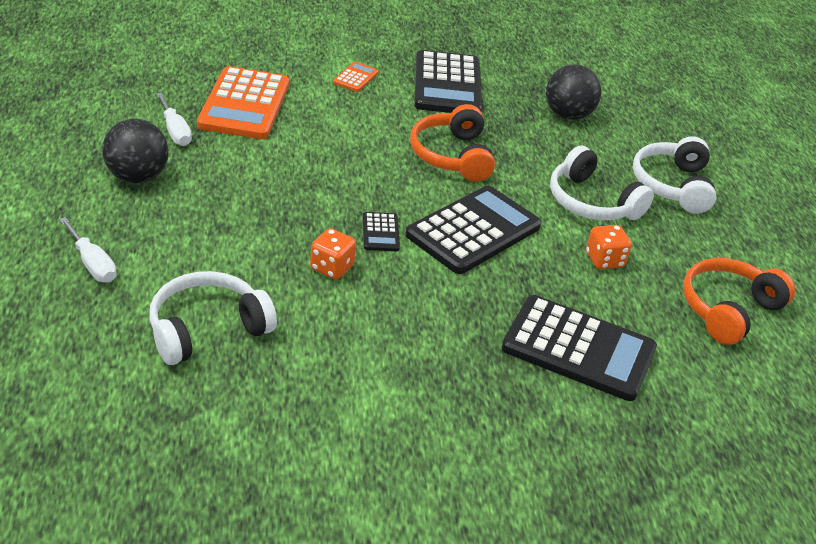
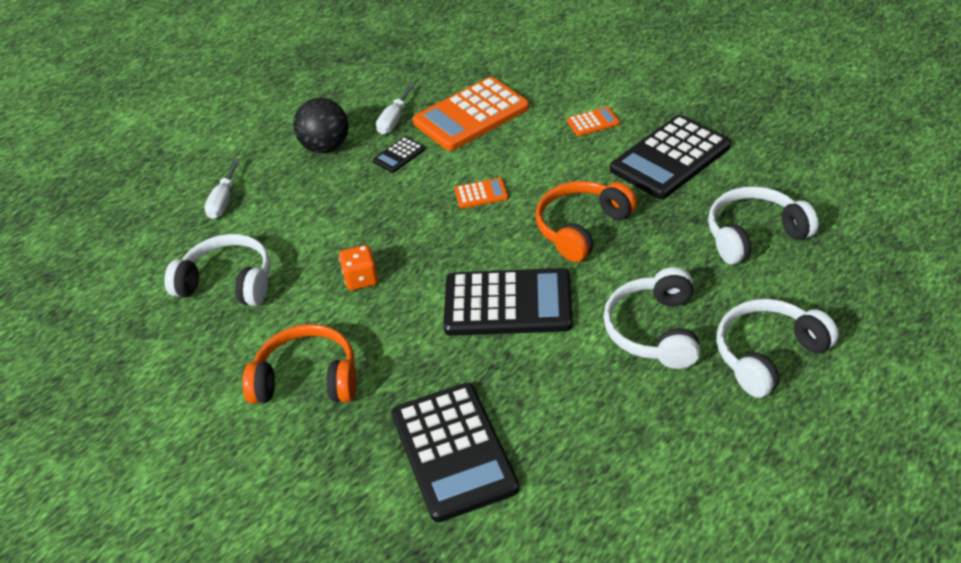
camera: 55 degrees right, 5 degrees up
(340, 161) = (481, 194): none -> orange calculator
(380, 232) = (432, 268): black calculator -> black calculator (399, 155)
(567, 115) = (754, 235): black ball -> white headphones
(604, 260) = (588, 389): orange dice -> none
(728, 309) = (643, 503): orange headphones -> orange headphones (307, 379)

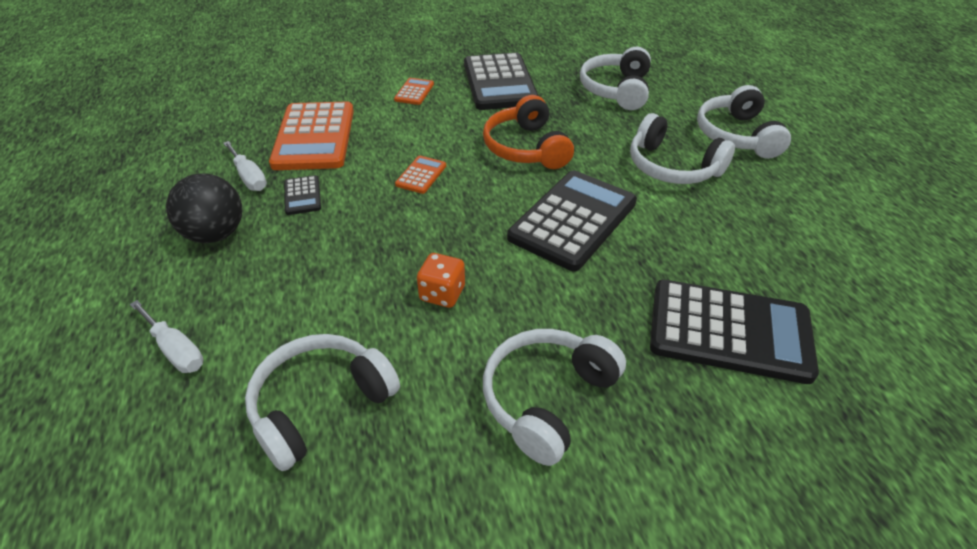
camera: 60 degrees left, 0 degrees up
(307, 379) = (547, 398): orange headphones -> white headphones

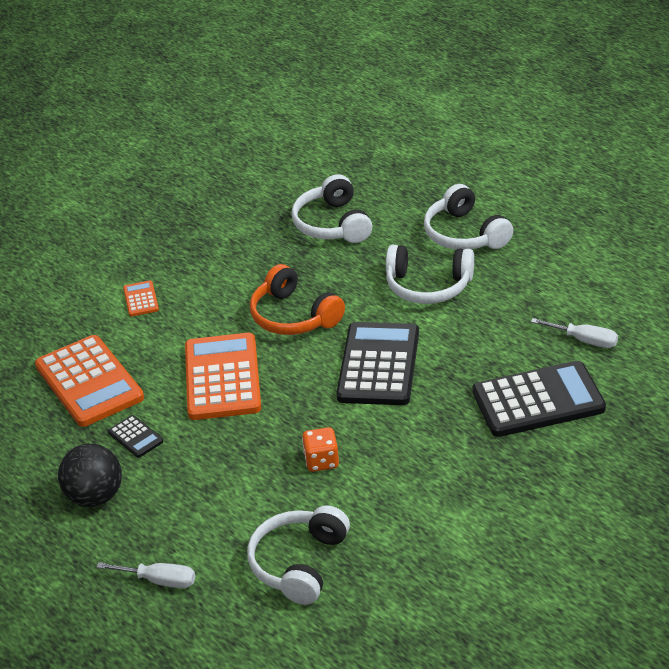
camera: 25 degrees left, 5 degrees down
(249, 177) = (69, 442): white screwdriver -> white screwdriver (584, 340)
(421, 175) = (222, 378): orange calculator -> orange calculator, size x2.25
(499, 83) = (216, 257): black calculator -> none
(547, 398) = (445, 493): white headphones -> none

